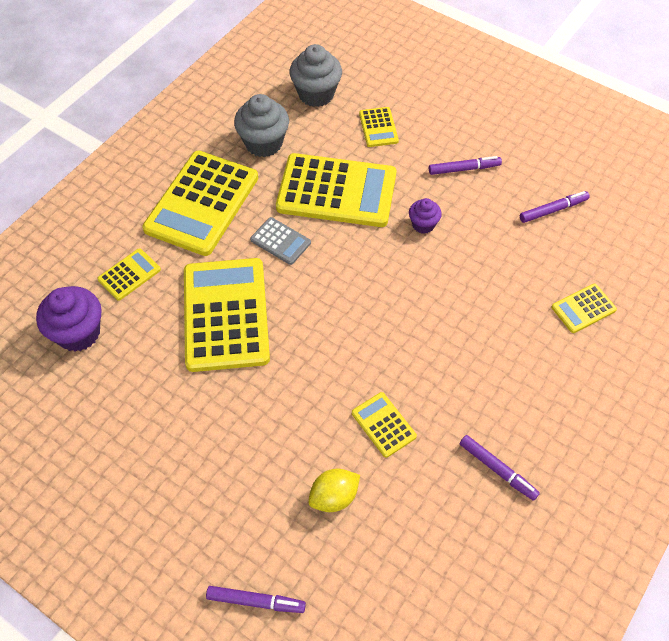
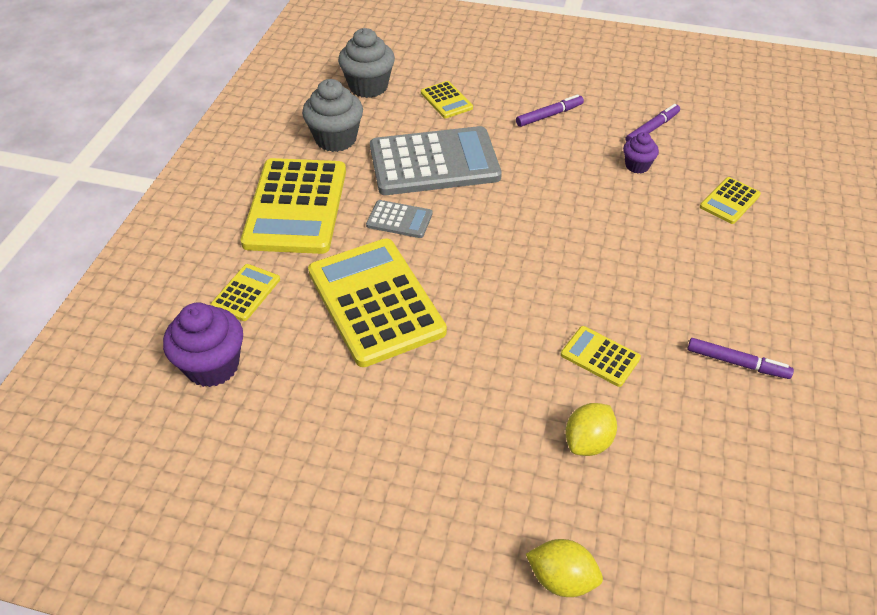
camera: 20 degrees left, 10 degrees down
(256, 601) = (561, 578): purple marker -> yellow lemon
(336, 191) = (434, 162): yellow calculator -> grey calculator
(423, 224) = (537, 170): purple cupcake -> purple cupcake (637, 166)

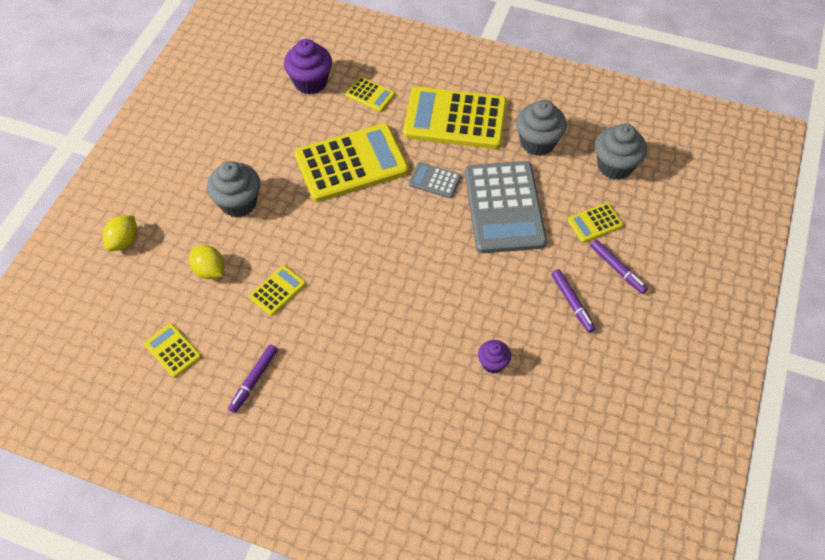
camera: 95 degrees right, 10 degrees up
(399, 220) = (434, 180): grey calculator -> grey calculator turned 90 degrees clockwise
(460, 425) = (238, 203): none -> grey cupcake
(652, 129) = (550, 390): purple marker -> purple marker (617, 269)
(729, 201) = (437, 431): yellow calculator -> yellow calculator (172, 350)

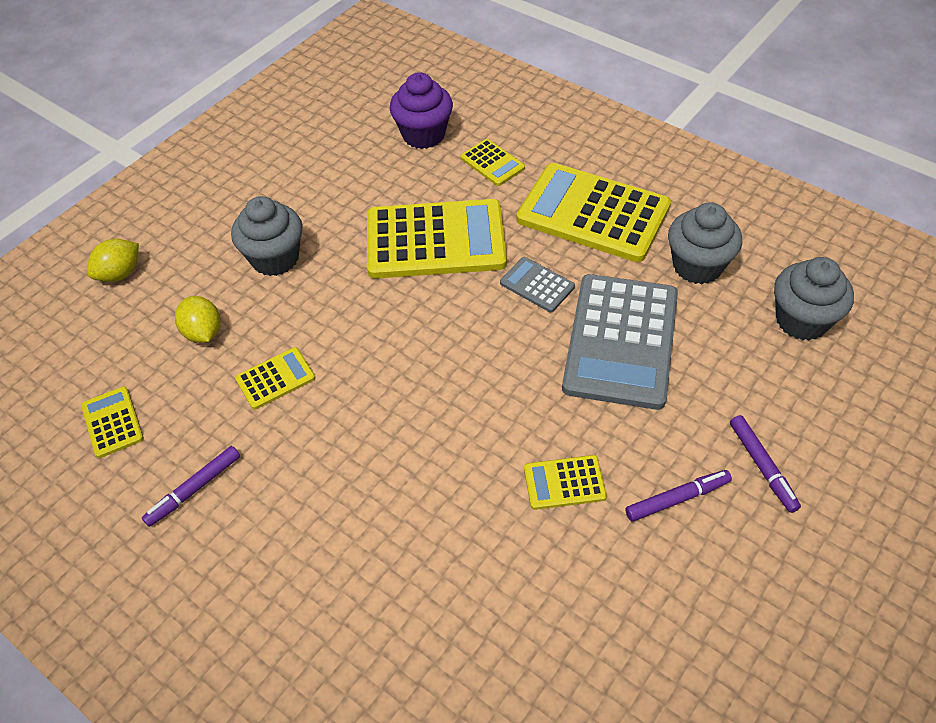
camera: 20 degrees right, 5 degrees down
(493, 363) = (529, 556): purple cupcake -> none
(572, 303) = (677, 499): purple marker -> purple marker turned 105 degrees counterclockwise
(595, 223) = (747, 392): yellow calculator -> yellow calculator (564, 483)

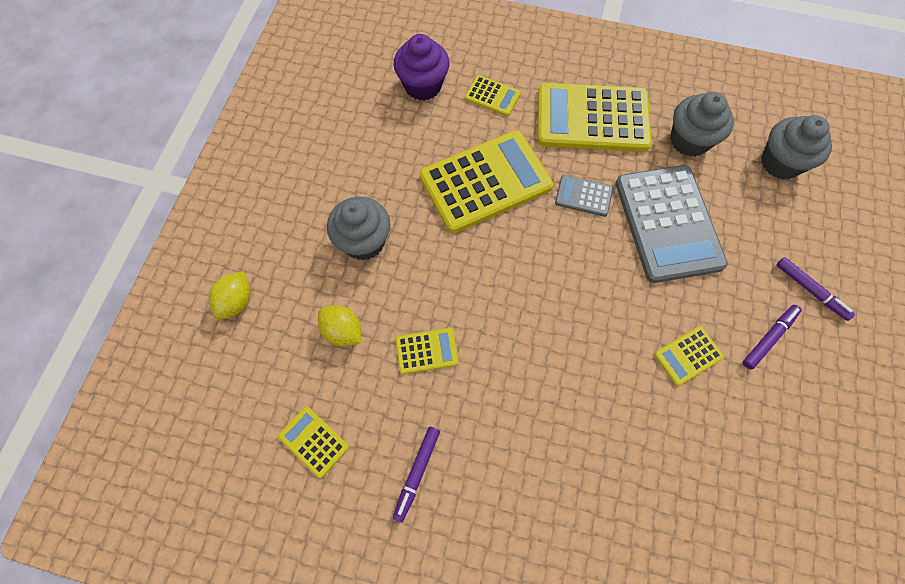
camera: 25 degrees left, 15 degrees up
(275, 379) = (426, 351): yellow calculator -> yellow calculator turned 45 degrees clockwise

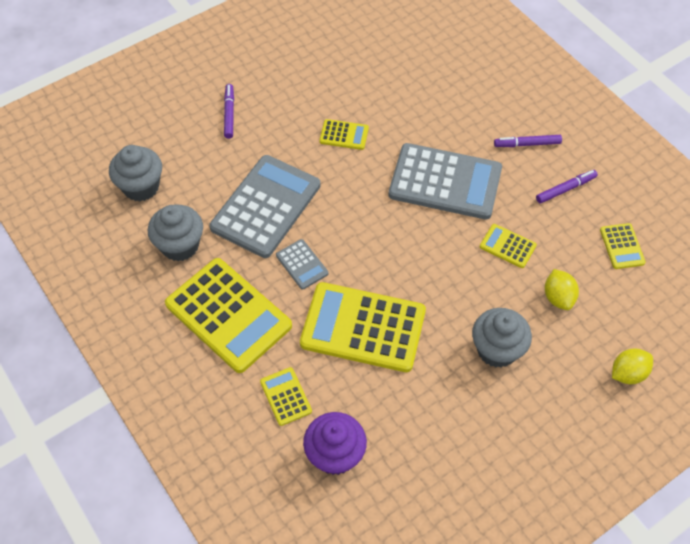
camera: 140 degrees left, 10 degrees down
(543, 379) = (445, 182): none -> grey calculator
(769, 338) = (286, 111): purple marker -> purple marker (527, 144)

